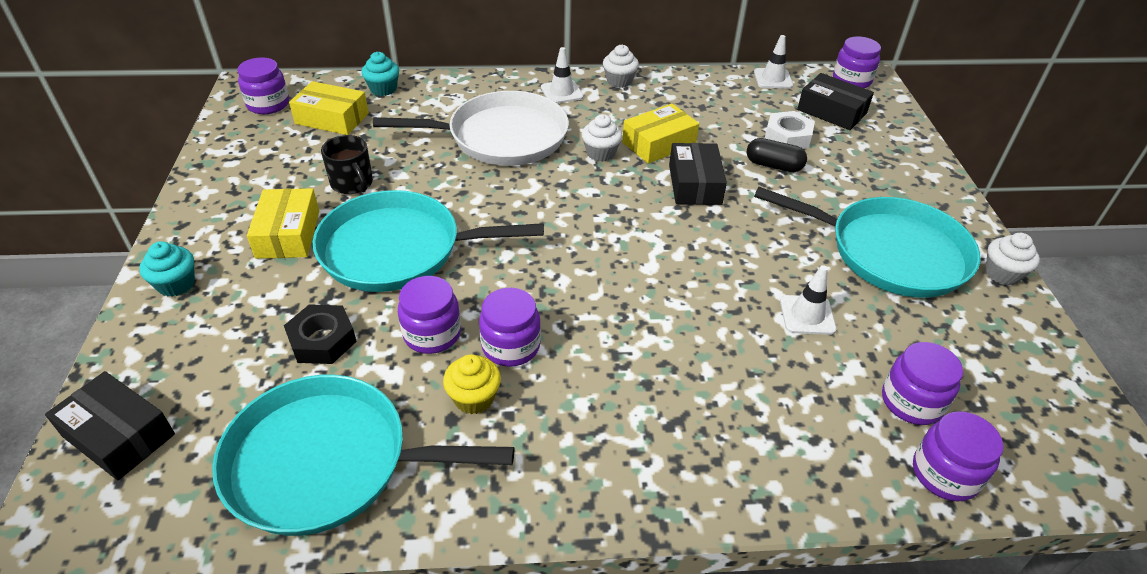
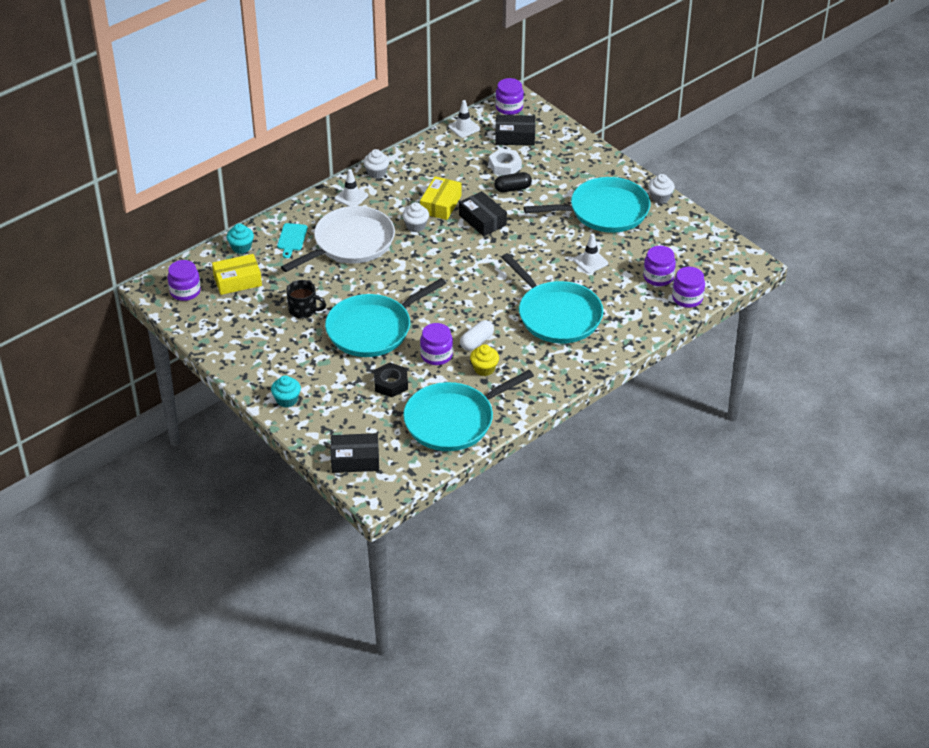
camera: 35 degrees left, 0 degrees up
(288, 234) = (307, 351): yellow box -> none
(445, 104) = (292, 239): none -> turquoise cutting board
(511, 346) = (476, 342): purple jar -> white capsule
(676, 373) = (557, 315): none -> turquoise pan

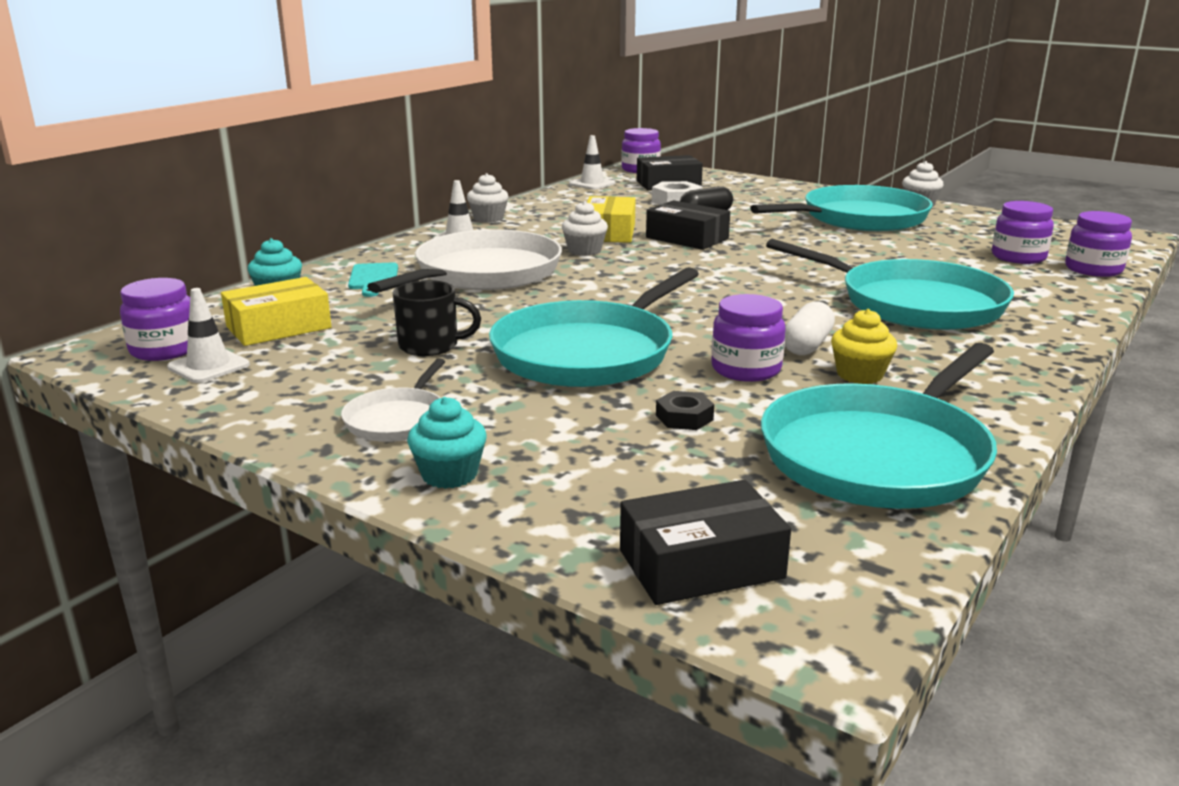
camera: 15 degrees left, 20 degrees down
(276, 363) = (398, 419): none -> white pan
(391, 383) = (684, 417): black nut -> black nut, size x0.64
(590, 261) = (896, 254): white traffic cone -> white traffic cone (208, 366)

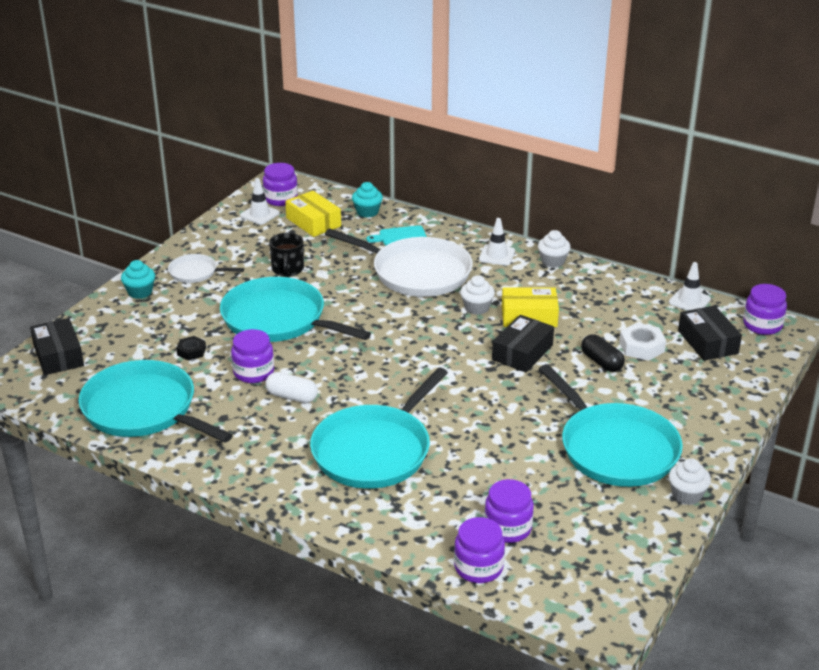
camera: 85 degrees right, 10 degrees up
(859, 375) = (245, 413): yellow cupcake -> none

